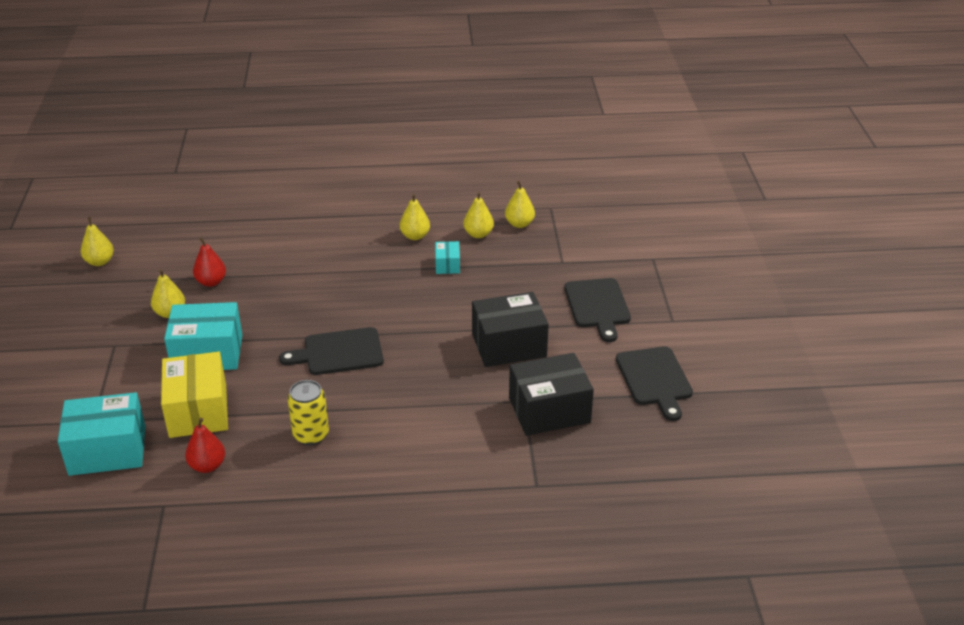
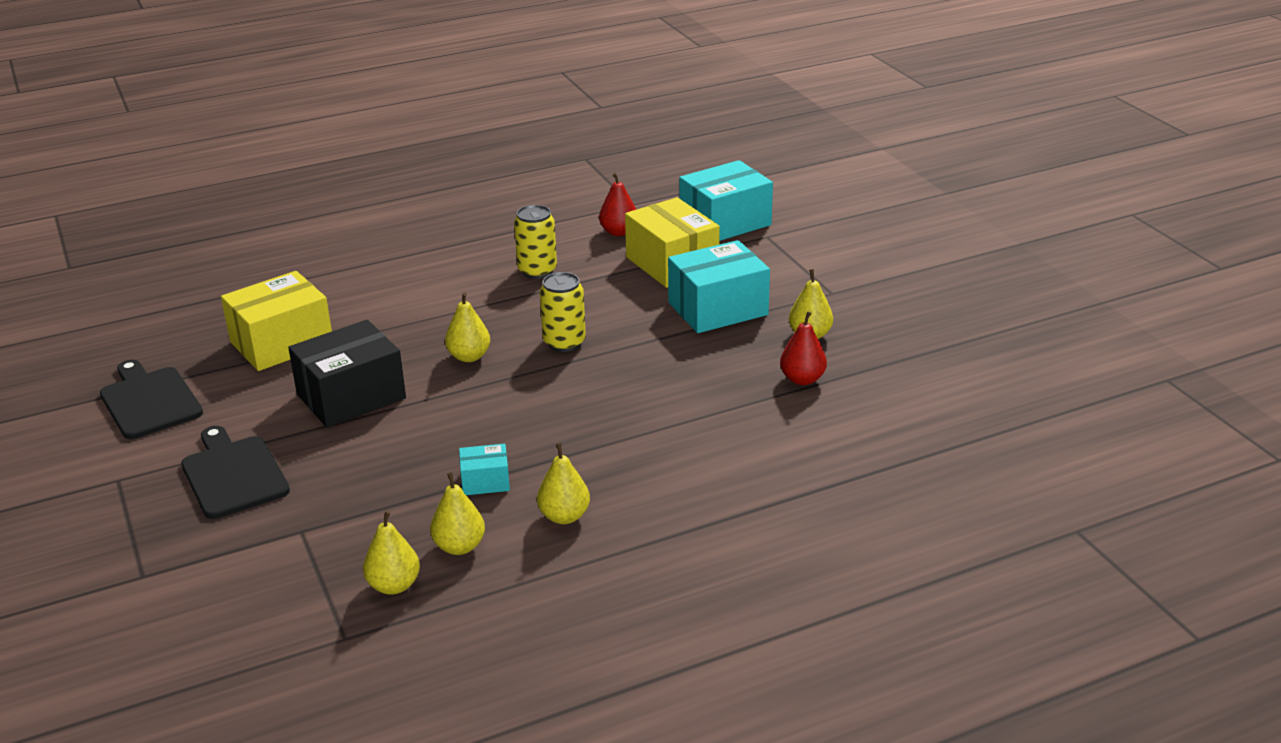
camera: 160 degrees right, 5 degrees down
(100, 262) = (979, 368): yellow pear -> yellow pear (469, 357)
(339, 352) = (564, 342): black cutting board -> yellow can
(447, 265) = (485, 481): turquoise box -> turquoise box turned 75 degrees counterclockwise
(549, 410) = (281, 343): black box -> yellow box

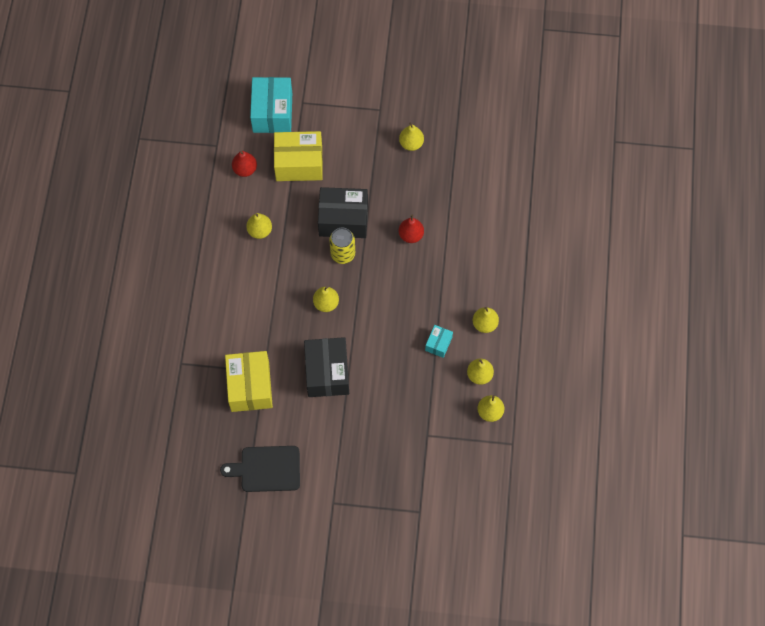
camera: 60 degrees left, 35 degrees up
(233, 474) = (362, 449): black cutting board -> none
(537, 271) = (260, 231): yellow can -> yellow pear
(622, 324) = (343, 219): none -> black box
(718, 309) = (359, 168): turquoise box -> none
(802, 379) = (445, 170): red pear -> red pear (411, 235)

